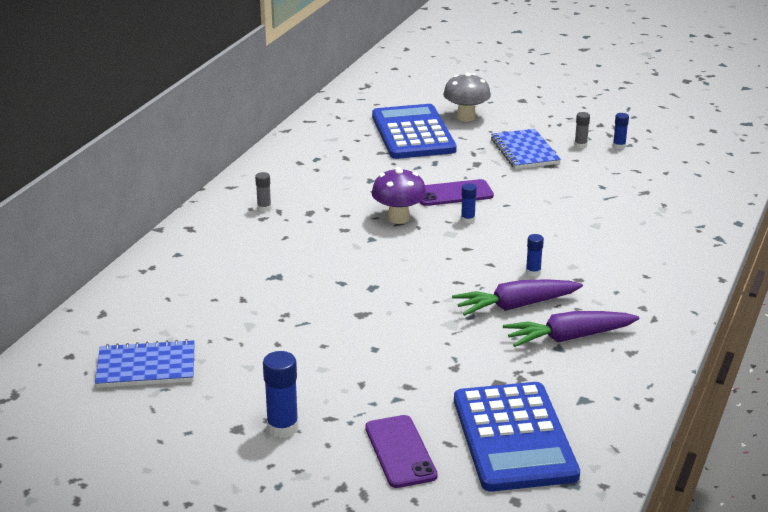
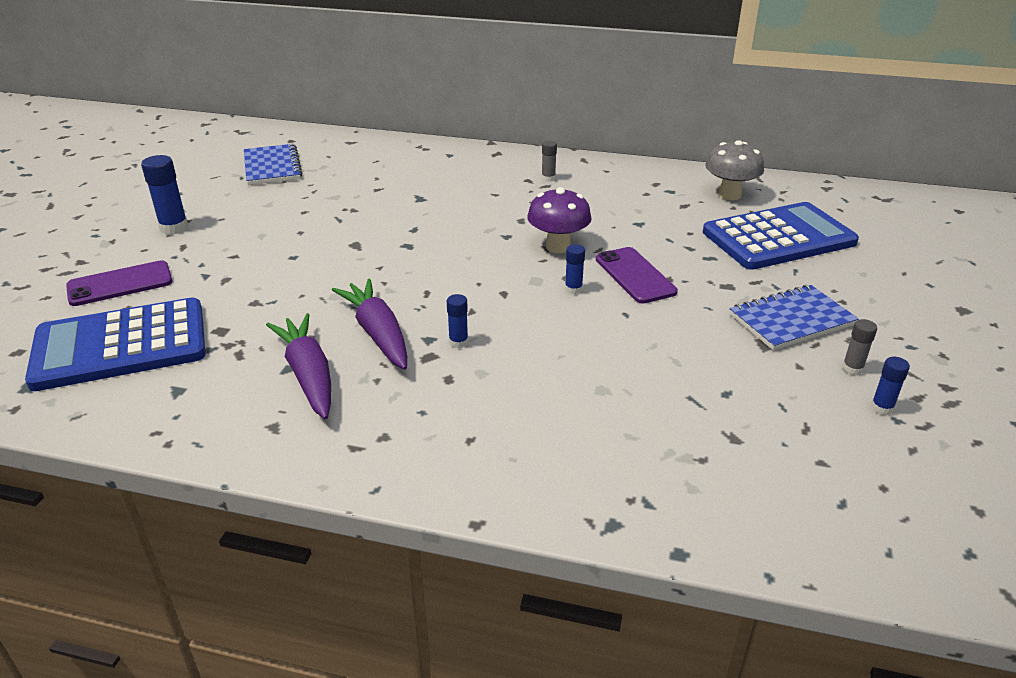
camera: 80 degrees right, 5 degrees up
(466, 117) = (859, 269): grey mushroom -> grey mushroom (729, 195)

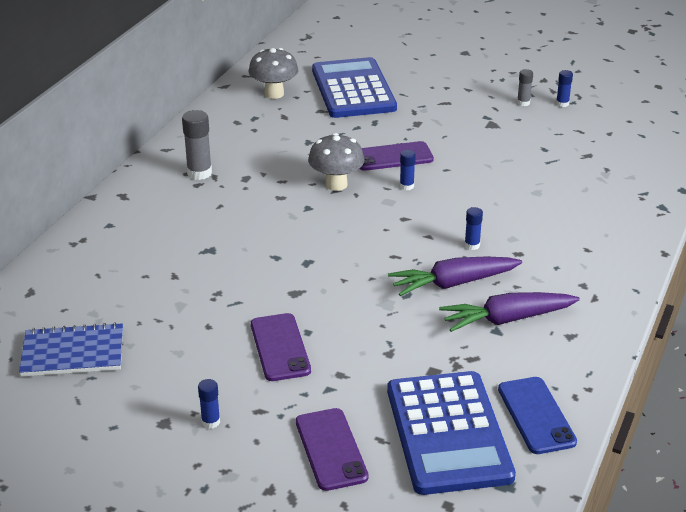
camera: 80 degrees left, 0 degrees up
(130, 402) = (536, 415): none -> blue phone
(174, 228) = (210, 422): blue glue stick -> blue glue stick, size x0.58
(270, 246) = (280, 347): none -> purple phone
(548, 178) = (199, 173): grey glue stick -> grey glue stick, size x1.73
(558, 247) = (336, 184): purple mushroom -> grey mushroom
(791, 320) = (466, 109): blue notebook -> none

